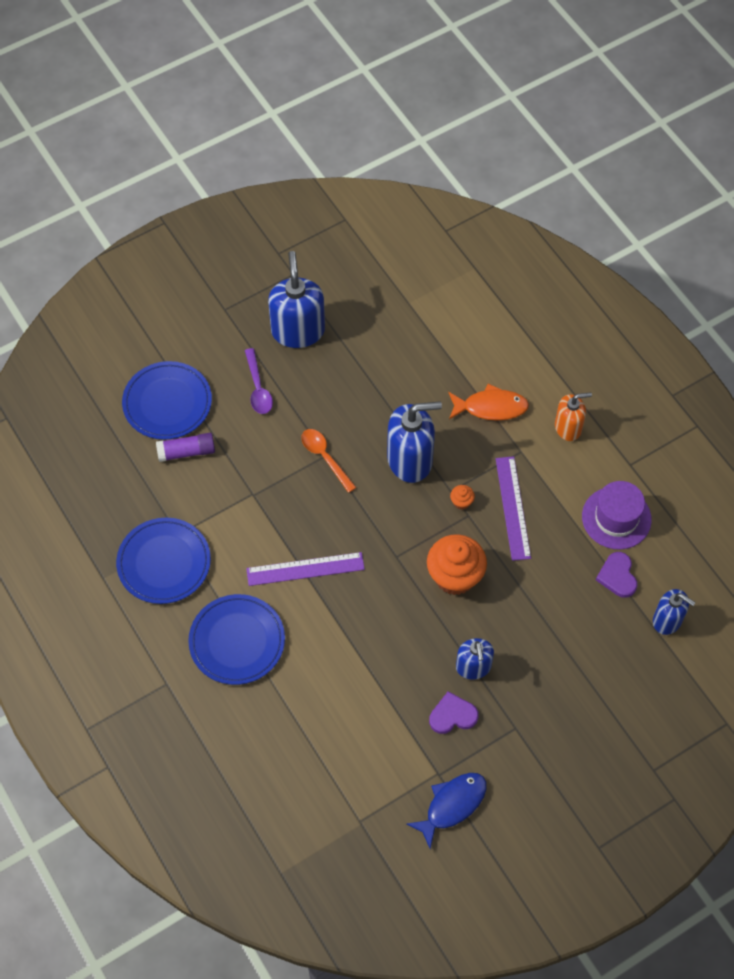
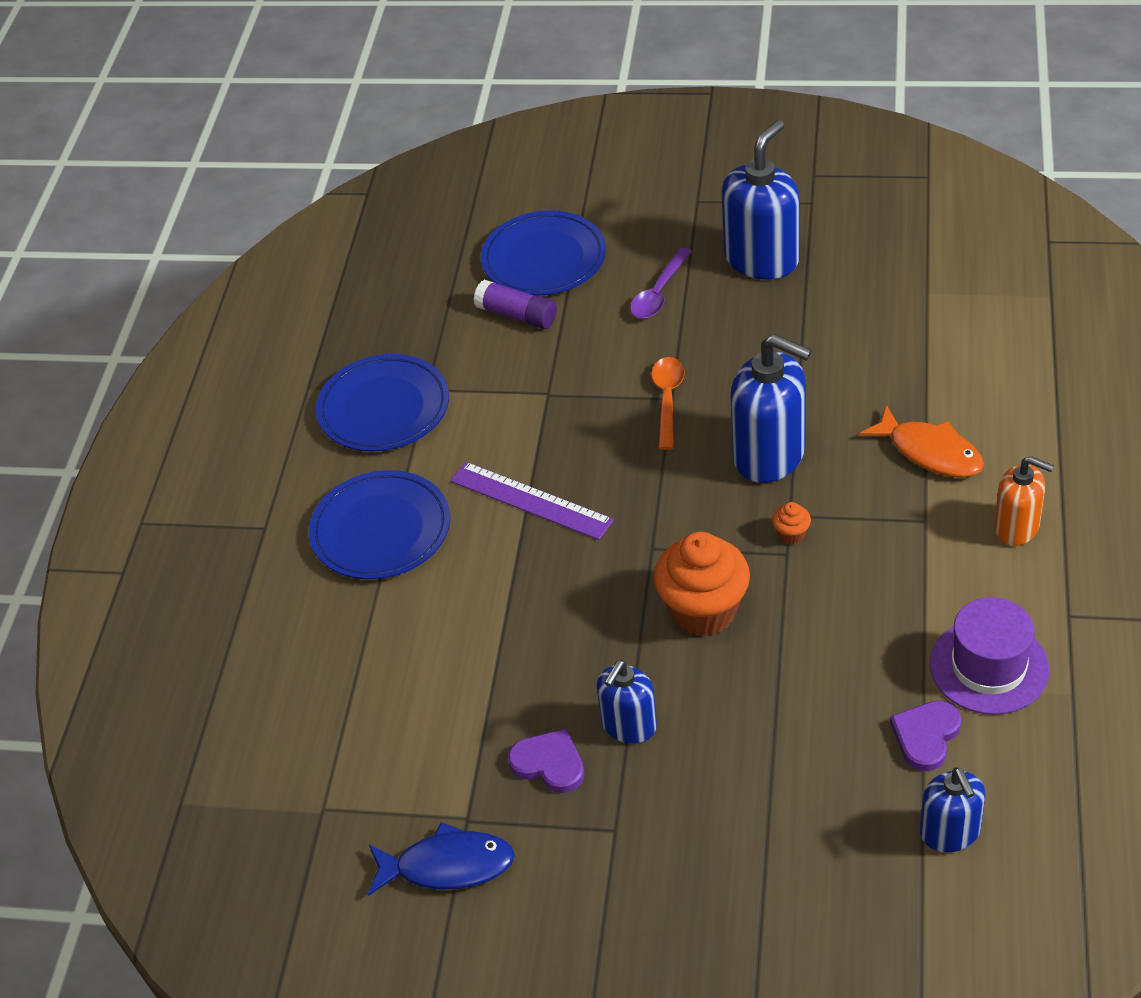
camera: 45 degrees right, 15 degrees down
(513, 508) = (853, 577): purple ruler -> none

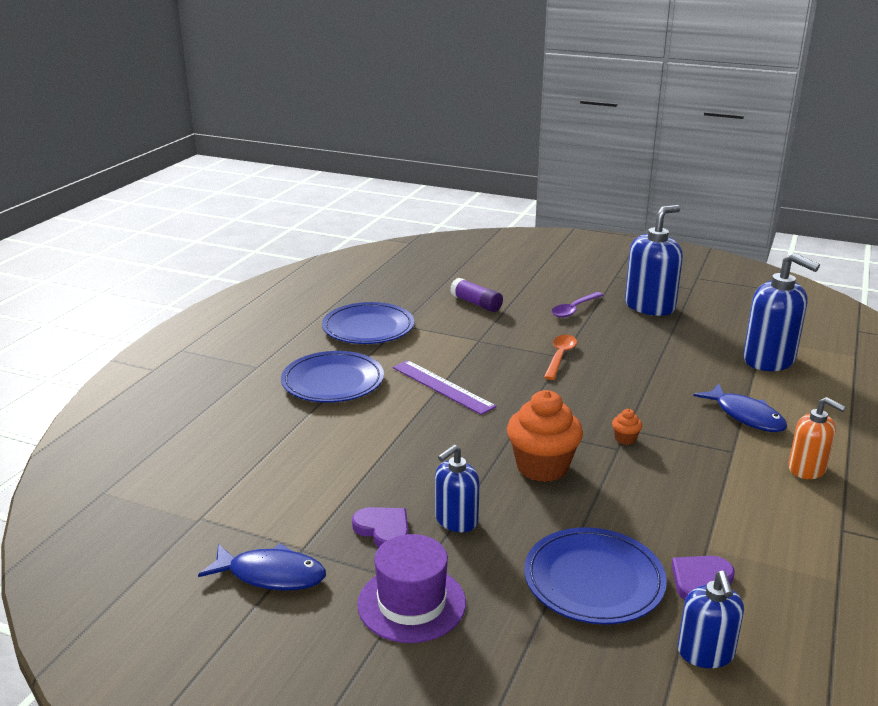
camera: 10 degrees right, 20 degrees down
(544, 259) = (505, 284): blue plate -> blue plate (593, 580)
(770, 455) = (623, 396): blue soap dispenser -> blue soap dispenser (769, 360)
(930, 452) = (746, 416): orange fish -> blue fish
(989, 667) = (766, 547): purple hat -> purple hat (411, 603)

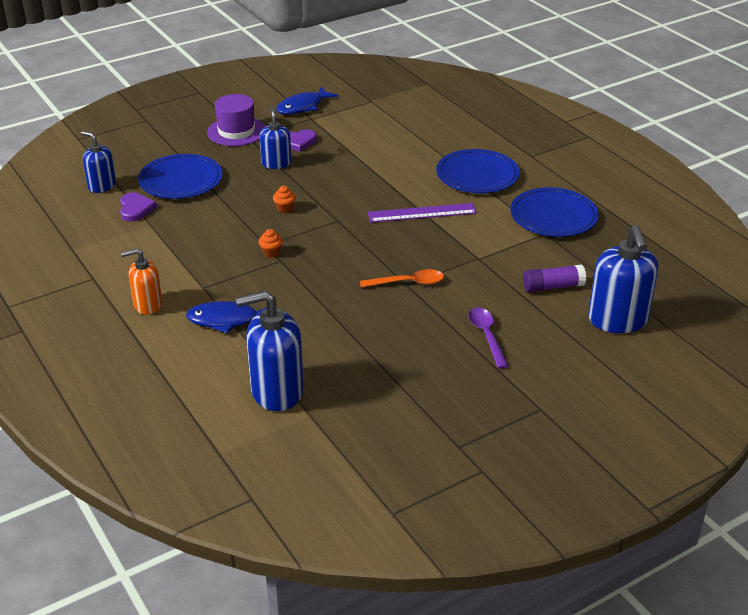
camera: 125 degrees right, 10 degrees up
(542, 467) = (284, 209): orange cupcake -> orange cupcake, size x0.42
(560, 357) = (408, 283): orange spoon -> orange spoon turned 60 degrees counterclockwise
(650, 306) = (447, 387): blue soap dispenser -> blue soap dispenser (618, 320)

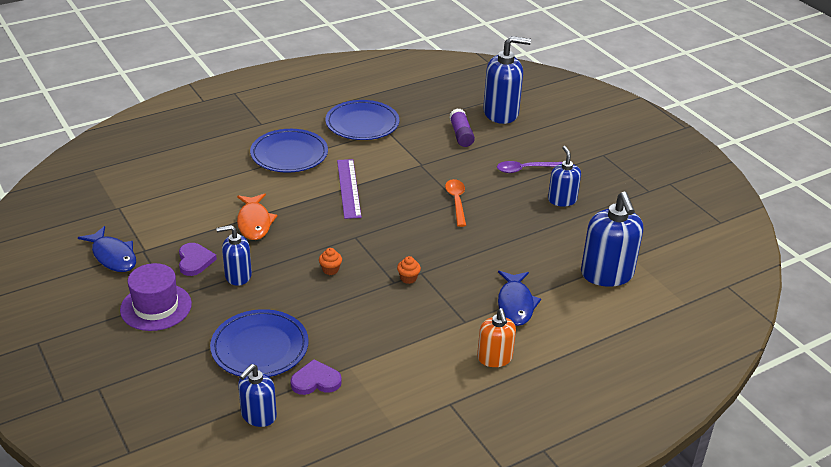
camera: 90 degrees left, 0 degrees up
(356, 165) = (254, 222): none -> orange fish
(424, 364) = (562, 200): none -> blue soap dispenser

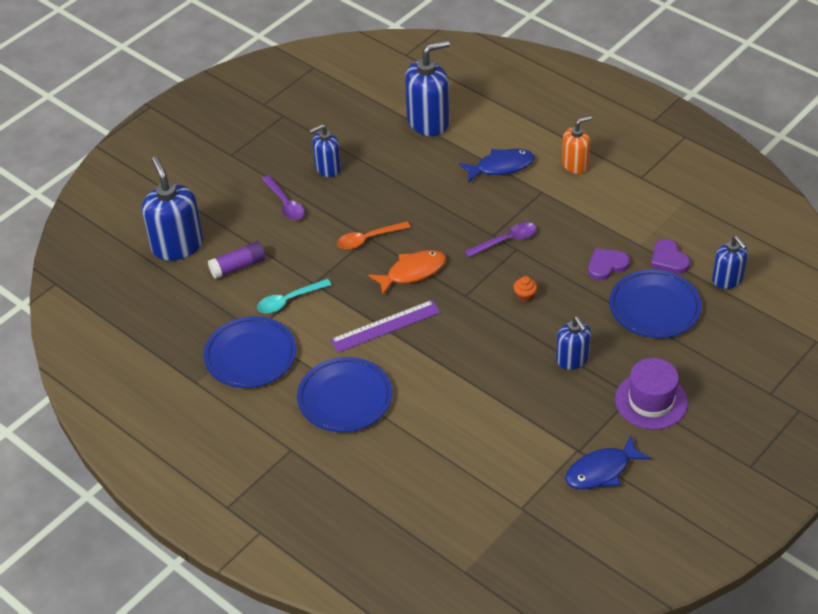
camera: 105 degrees left, 10 degrees up
(113, 256) = (601, 471): blue fish -> blue fish turned 150 degrees counterclockwise
(195, 261) = (570, 401): purple heart -> purple heart (606, 265)
(254, 222) = (484, 379): orange fish -> orange fish (412, 272)
(258, 415) = (727, 279): blue soap dispenser -> blue soap dispenser turned 45 degrees clockwise
(408, 150) = (289, 300): none -> turquoise spoon
(408, 278) = (506, 241): orange cupcake -> purple spoon

